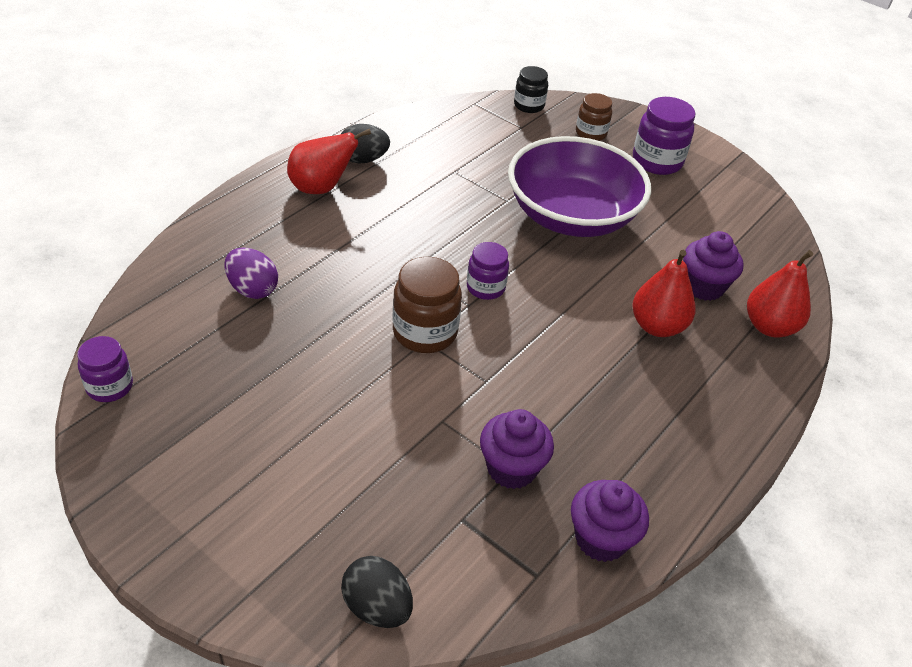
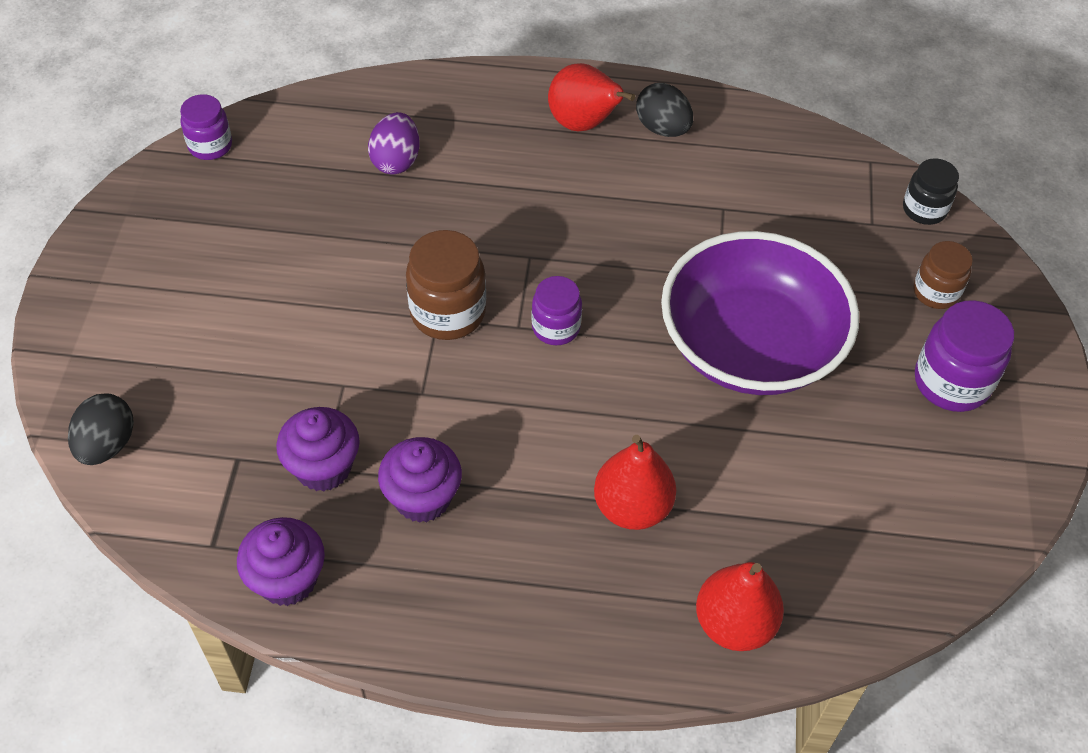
camera: 60 degrees right, 10 degrees up
(703, 287) = (745, 526): purple cupcake -> purple cupcake (422, 498)

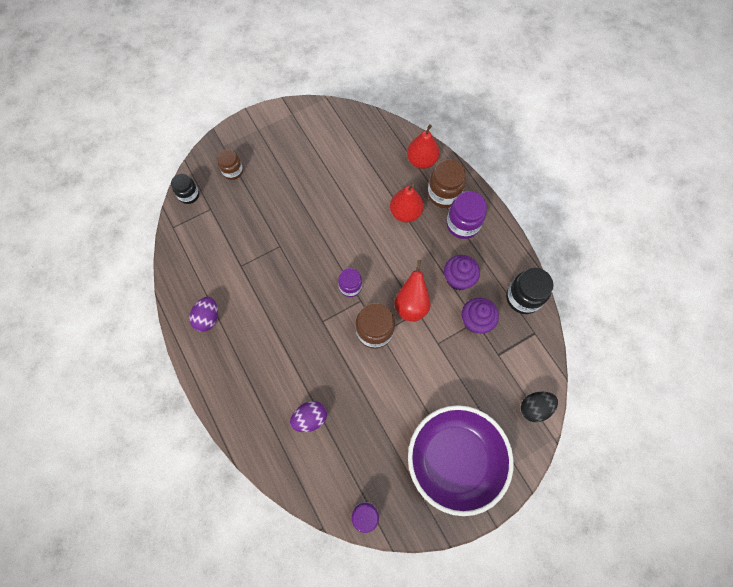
camera: 125 degrees left, 15 degrees up
(287, 579) = (523, 298): purple cupcake -> black jar
(584, 124) = (228, 353): red pear -> red pear (411, 305)
(620, 607) = (443, 194): none -> brown jar
(662, 128) = (208, 318): black egg -> purple egg
(750, 345) = (306, 216): purple bowl -> purple bowl (454, 459)
(951, 382) = (274, 148): purple jar -> purple jar (462, 224)

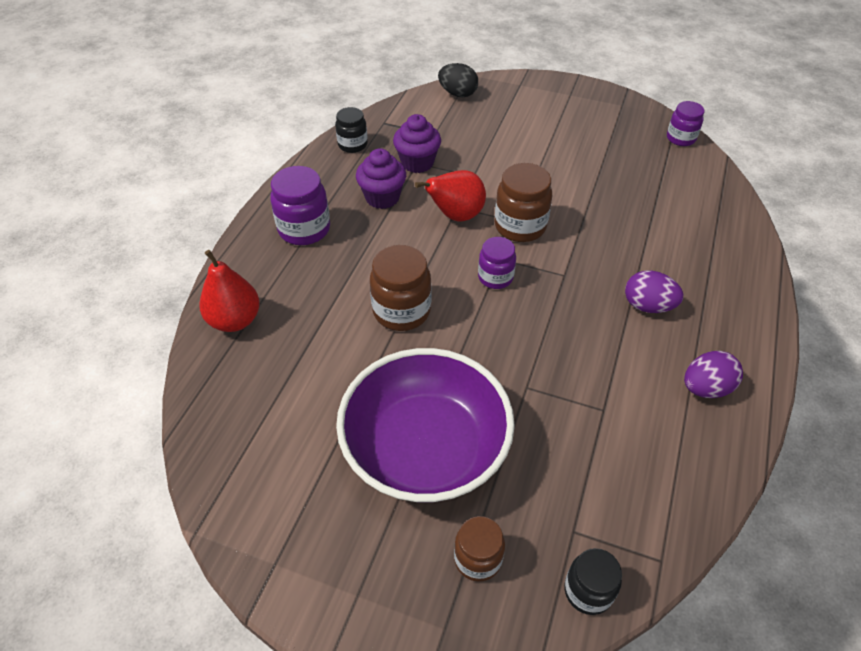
camera: 130 degrees left, 20 degrees down
(310, 418) = (666, 219): purple egg -> purple egg (648, 306)
(405, 213) = (338, 288): red pear -> none
(443, 194) = (273, 268): brown jar -> brown jar (401, 311)
(454, 459) = (563, 114): purple bowl -> purple bowl (425, 448)
(523, 298) = (352, 145): black jar -> black jar, size x0.64

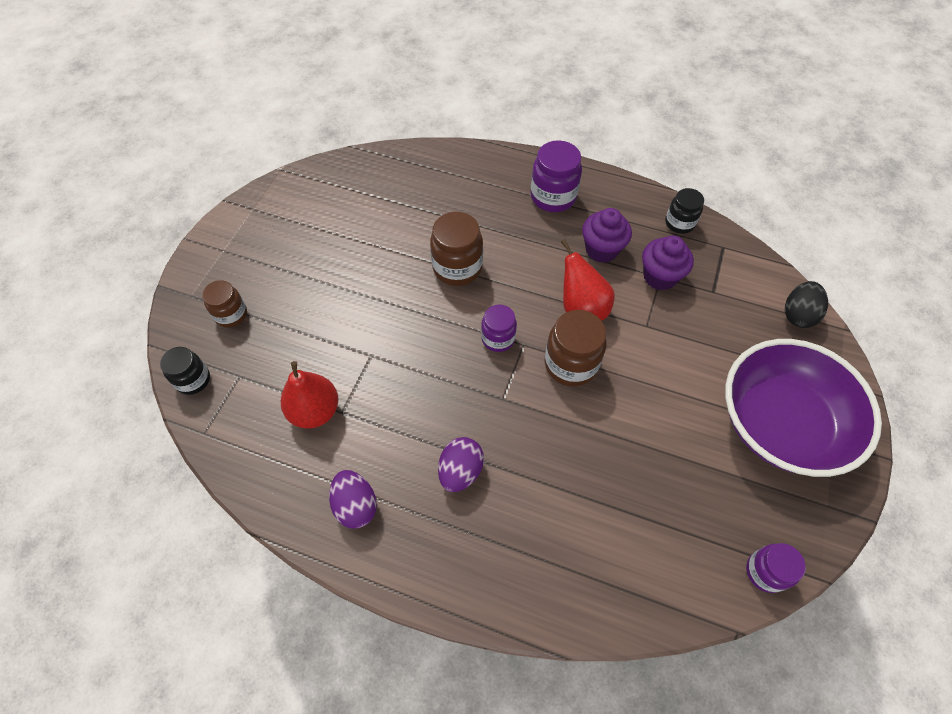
camera: 90 degrees right, 10 degrees up
(235, 320) = (450, 165): red pear -> red pear (315, 411)
(425, 448) = (322, 285): purple bowl -> purple bowl (780, 423)

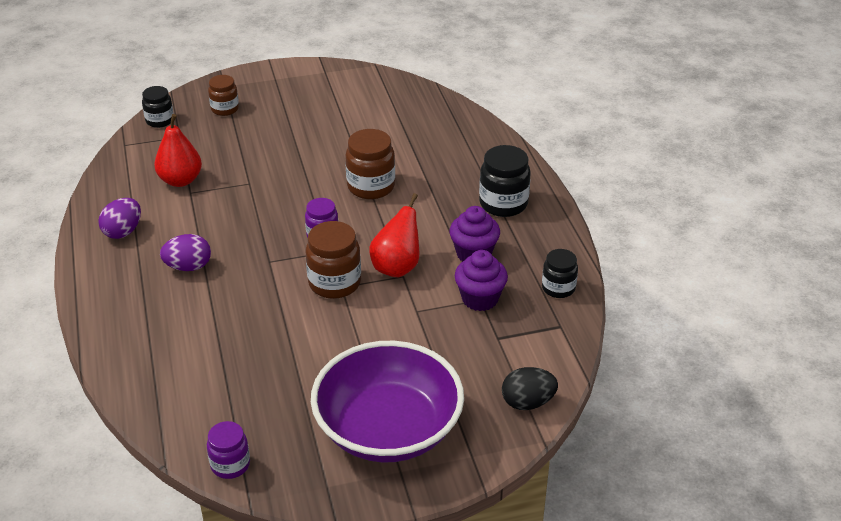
camera: 55 degrees right, 20 degrees down
(553, 197) = (503, 204): purple jar -> black jar

